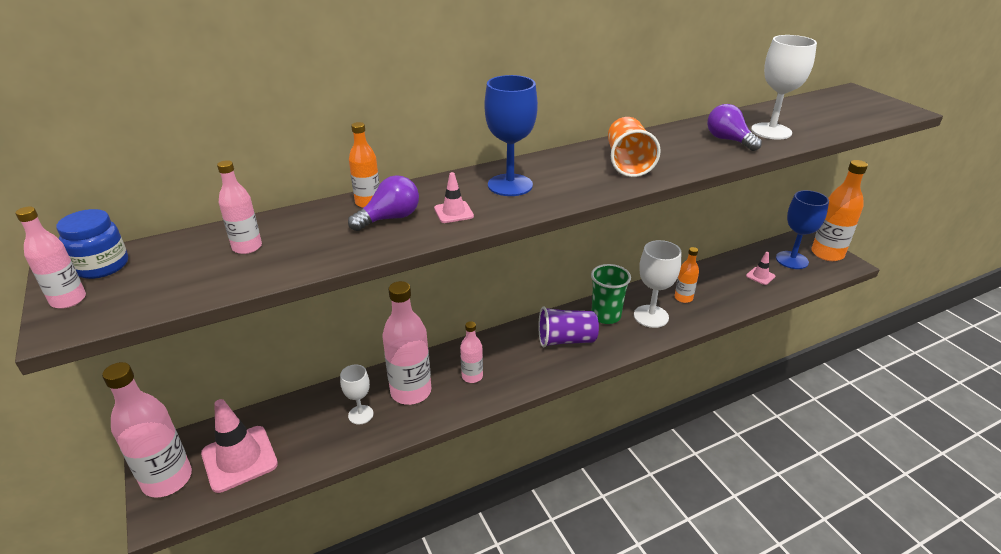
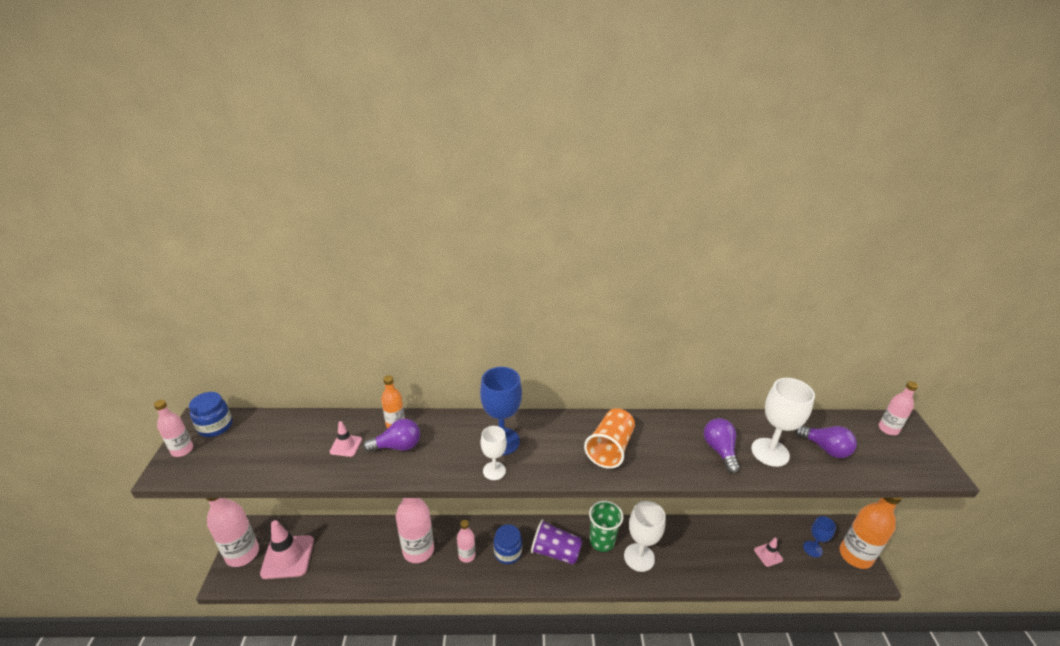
camera: 25 degrees right, 0 degrees up
(247, 247) = (297, 441): pink bottle -> pink bottle (888, 429)
(360, 414) = (376, 555): white goblet -> white goblet (494, 471)
(453, 212) = (442, 456): pink traffic cone -> pink traffic cone (346, 445)
(516, 358) = (507, 552): none -> blue jar
(683, 298) = (680, 550): orange bottle -> none
(792, 260) = (812, 549): blue goblet -> blue goblet, size x0.60
(811, 119) = (825, 448): none -> purple light bulb

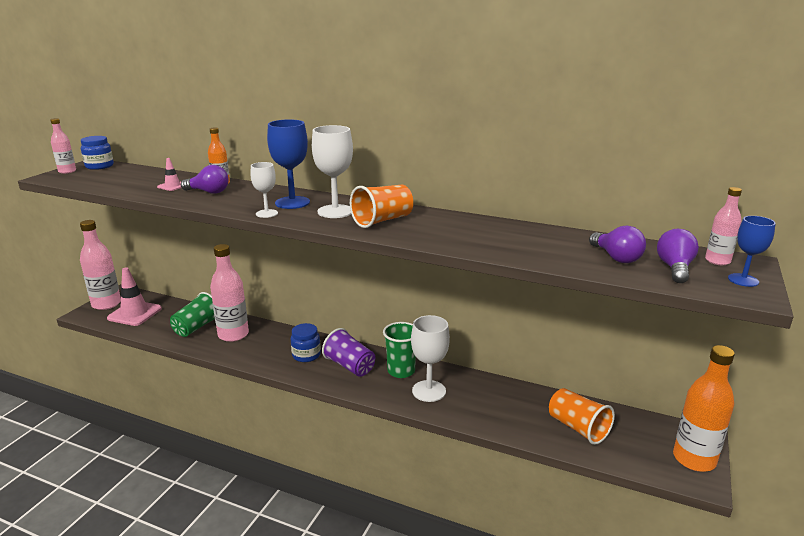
camera: 25 degrees right, 10 degrees down
(372, 553) = (197, 327): none -> green cup
(467, 555) = (269, 348): pink bottle -> none
(719, 450) = (491, 239): purple light bulb -> purple light bulb (674, 268)
(768, 555) = (578, 428): pink traffic cone -> orange cup
(770, 452) = (546, 249): white goblet -> white goblet (335, 211)
(812, 549) = (639, 439): blue goblet -> blue goblet (743, 280)

